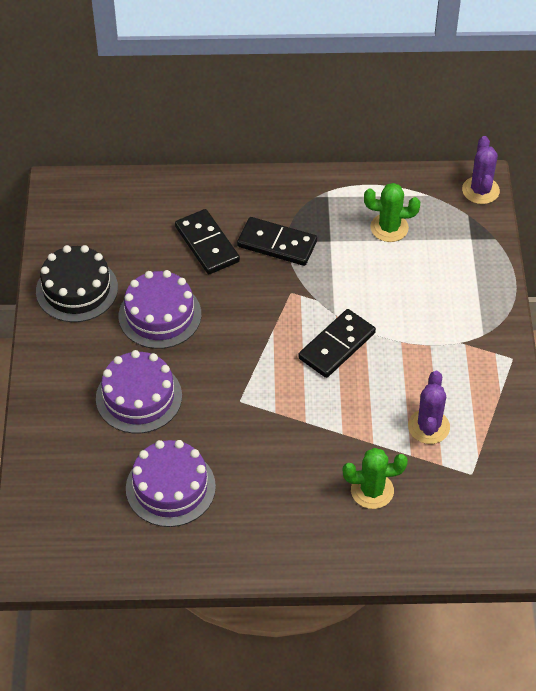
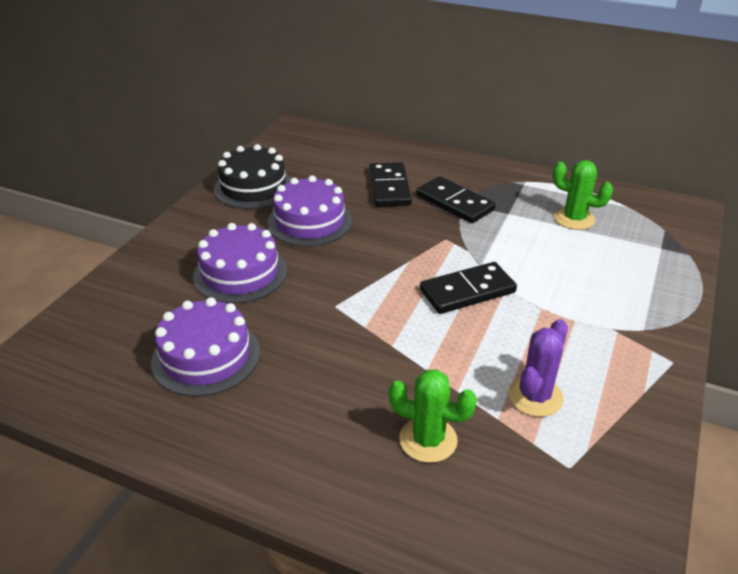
camera: 25 degrees right, 15 degrees down
(480, 190) = (686, 216): purple cactus -> none

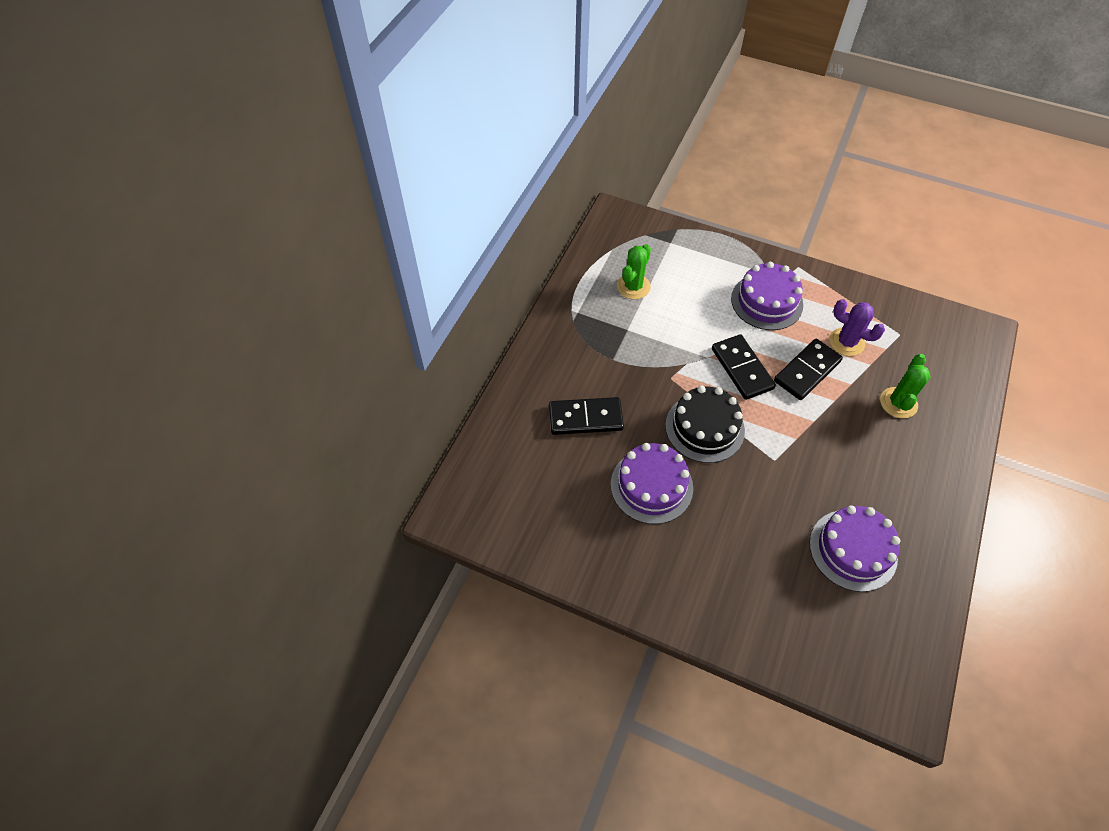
camera: 90 degrees left, 20 degrees up
(240, 273) = (741, 538): purple cake -> purple cake (766, 301)
(253, 187) = (587, 545): black cake -> black cake (704, 428)
(454, 203) = (612, 367): black domino -> black domino (807, 371)

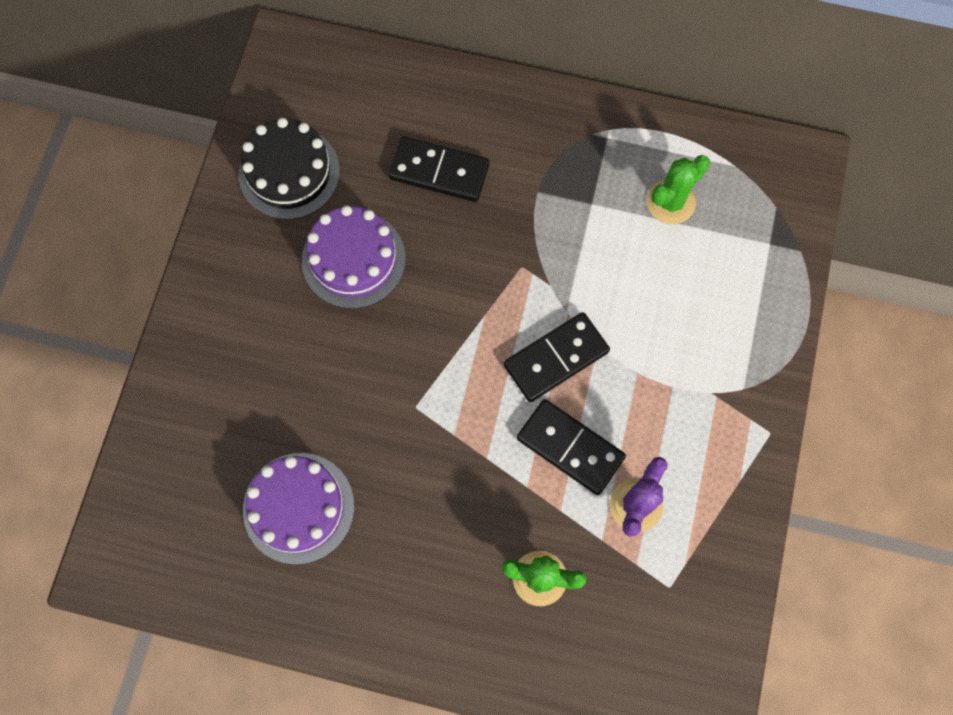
camera: 80 degrees right, 15 degrees up
(585, 418) = (439, 171): black domino -> black domino turned 60 degrees counterclockwise
(633, 286) = (671, 202): green cactus -> green cactus turned 60 degrees counterclockwise
(704, 428) = (450, 316): black cake -> black cake (289, 173)
(766, 301) = (687, 387): purple cake -> none

